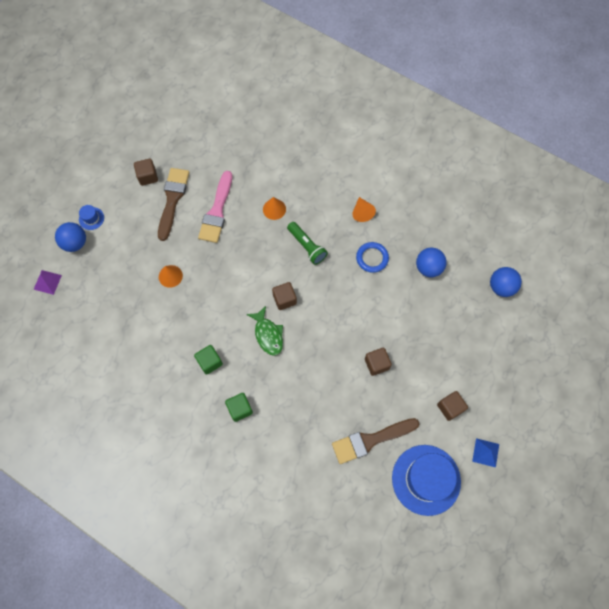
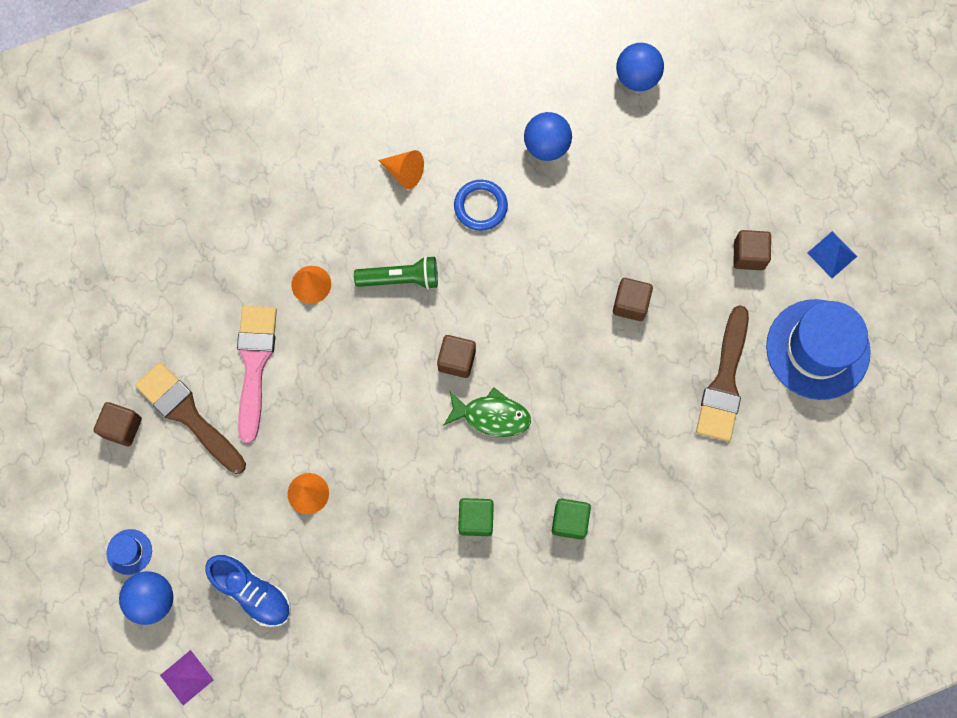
camera: 55 degrees left, 5 degrees up
(106, 283) = (252, 592): none -> blue shoe
(217, 211) = (254, 364): pink brush -> pink brush turned 135 degrees counterclockwise

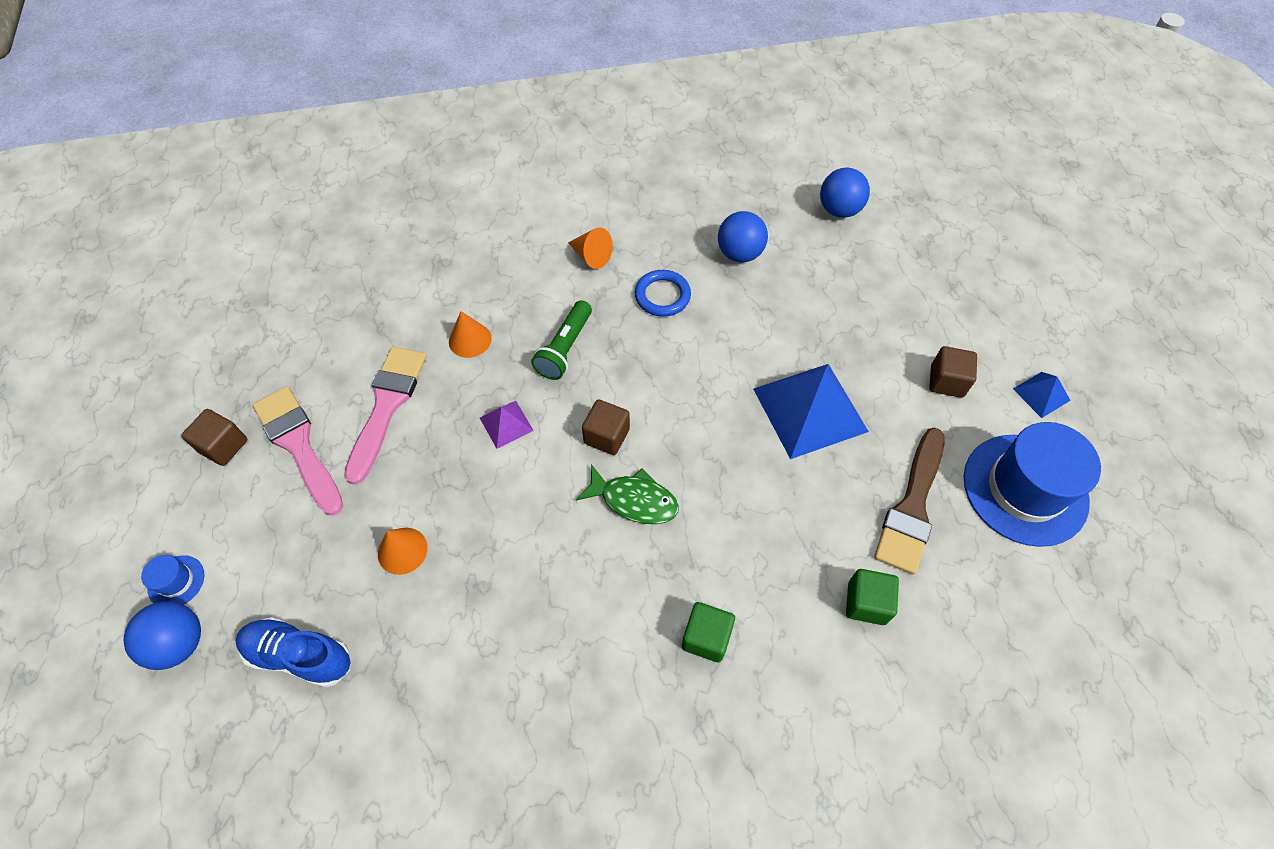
camera: 10 degrees right, 15 degrees down
(186, 677) = (181, 751): purple pyramid -> purple pyramid (506, 424)
(188, 415) = (298, 445): brown brush -> pink brush
(252, 592) = (300, 656): blue shoe -> blue shoe turned 150 degrees clockwise
(401, 279) = (564, 348): green flashlight -> green flashlight turned 105 degrees clockwise
(476, 519) = (591, 615): green cube -> green cube (866, 603)
(630, 304) = (810, 409): brown cube -> blue pyramid

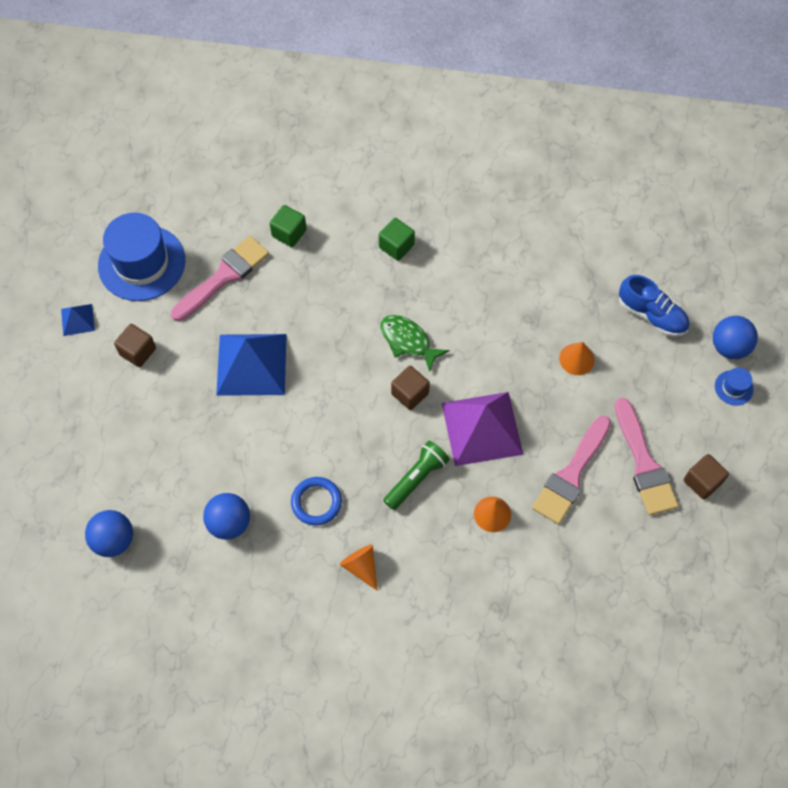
camera: 160 degrees left, 5 degrees up
(506, 424) = (482, 428): purple pyramid -> purple pyramid, size x2.13
(912, 506) = (223, 277): brown brush -> pink brush

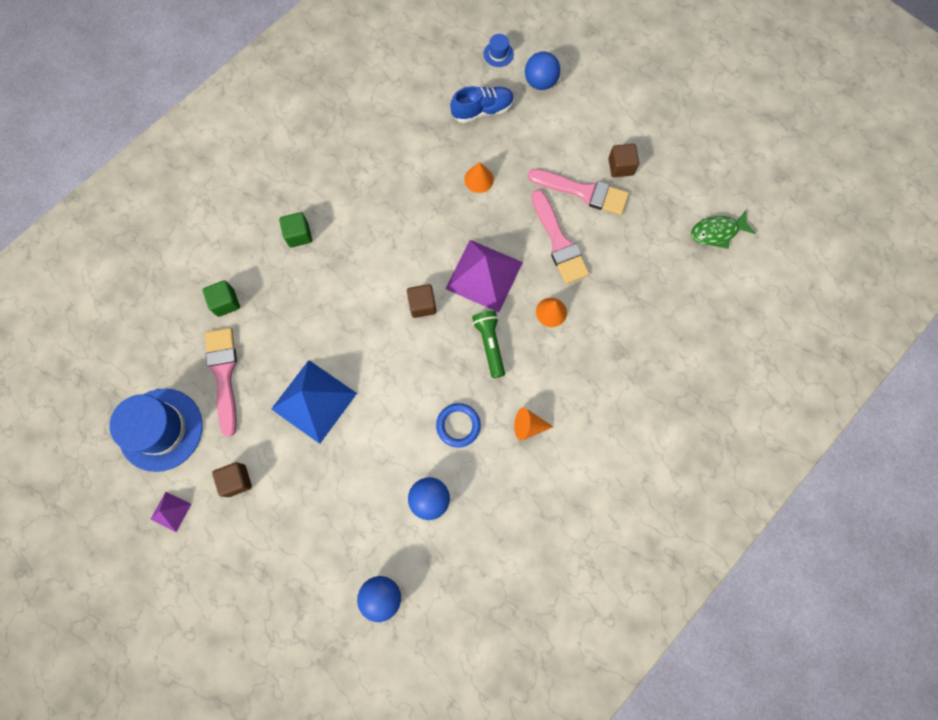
camera: 55 degrees left, 10 degrees up
(77, 319) = (170, 511): blue pyramid -> purple pyramid
(408, 341) = (381, 279): green fish -> green fish (717, 232)
(733, 388) = (570, 101): blue hat -> blue hat (498, 54)

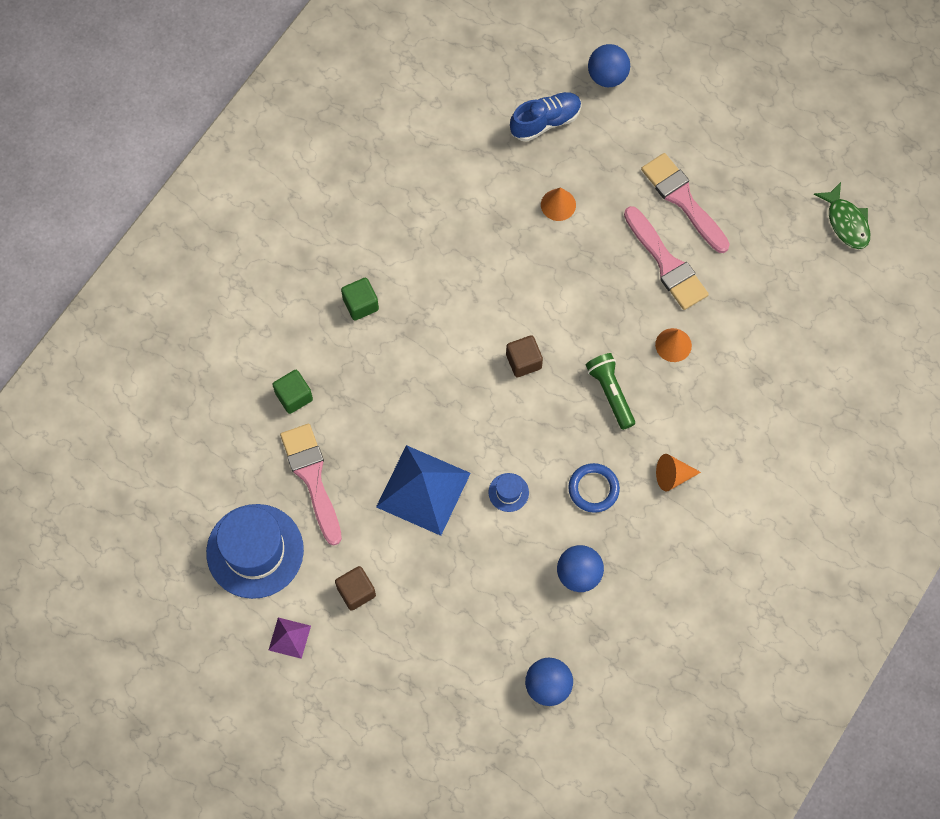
camera: 10 degrees left, 5 degrees down
(484, 275) = (587, 315): purple pyramid -> none
(498, 54) = (550, 49): blue hat -> blue hat (508, 492)
(583, 192) = (683, 200): pink brush -> pink brush turned 135 degrees counterclockwise
(620, 167) = (721, 163): brown cube -> none
(717, 232) = (846, 222): green fish -> green fish turned 90 degrees counterclockwise

